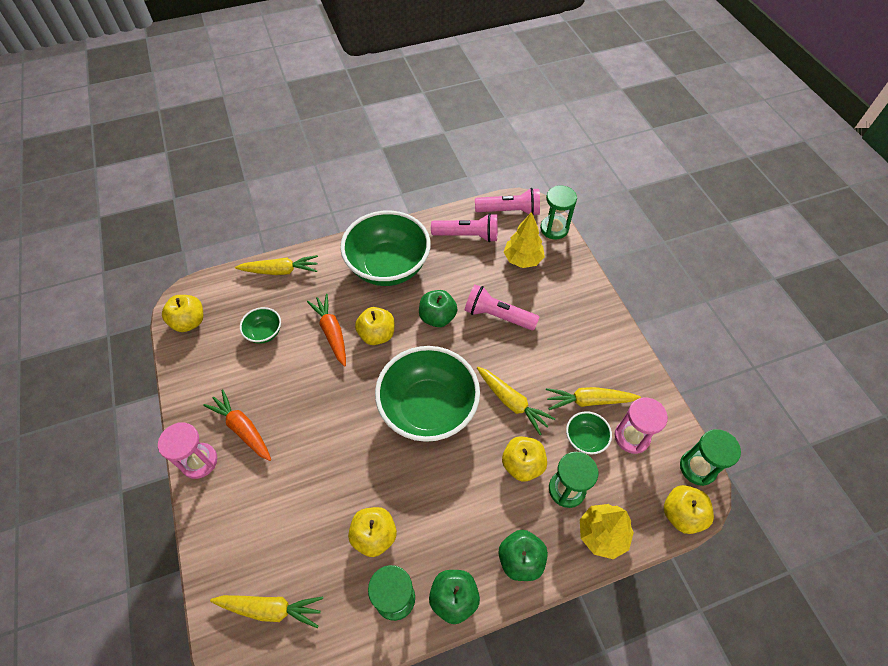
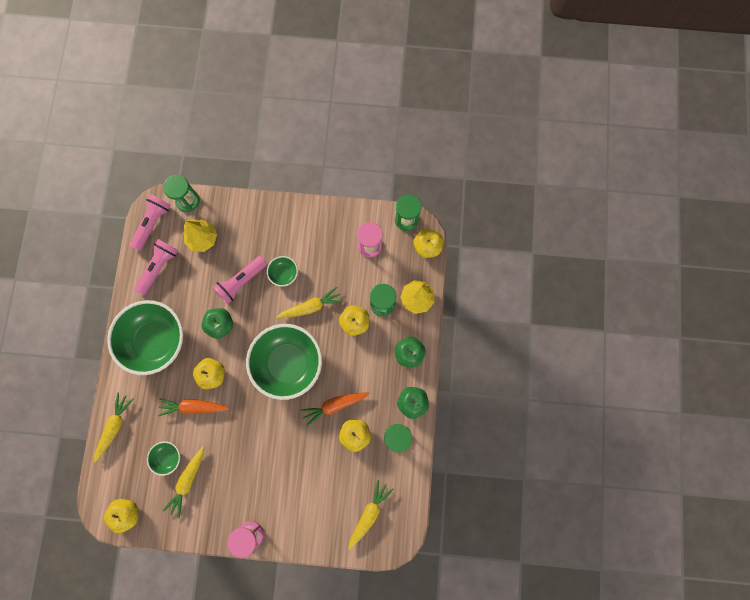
camera: 65 degrees left, 20 degrees up
(242, 428) = (240, 497): orange carrot -> orange carrot (334, 405)
(585, 439) = (357, 275): green bowl -> green bowl (284, 274)
(589, 401) = (334, 257): yellow carrot -> yellow carrot (188, 481)

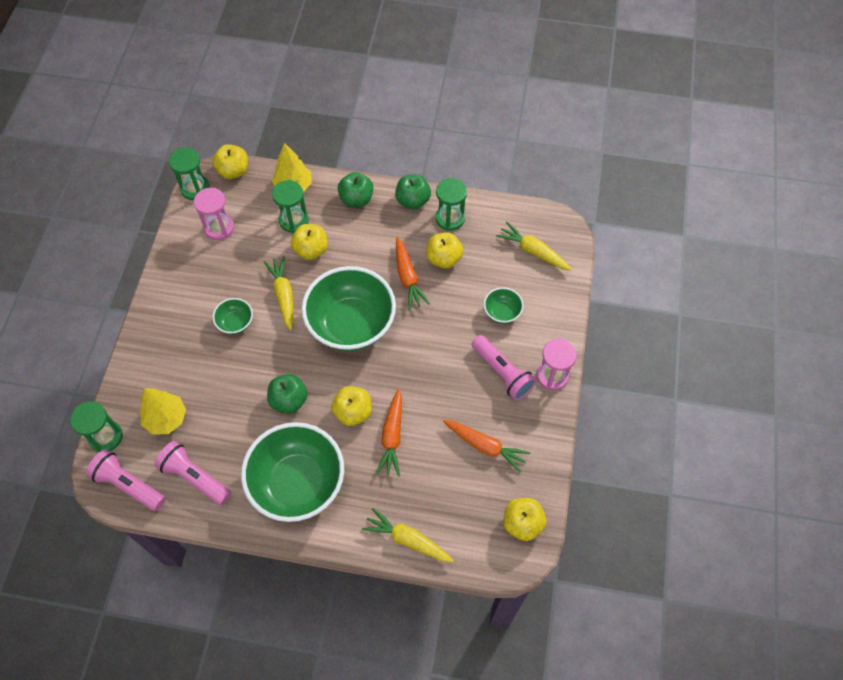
camera: 85 degrees left, 15 degrees down
(167, 457) = (454, 470): green bowl -> green bowl (502, 312)
(188, 481) = (485, 446): yellow carrot -> orange carrot
(241, 282) = (236, 373): pink flashlight -> pink flashlight (502, 373)

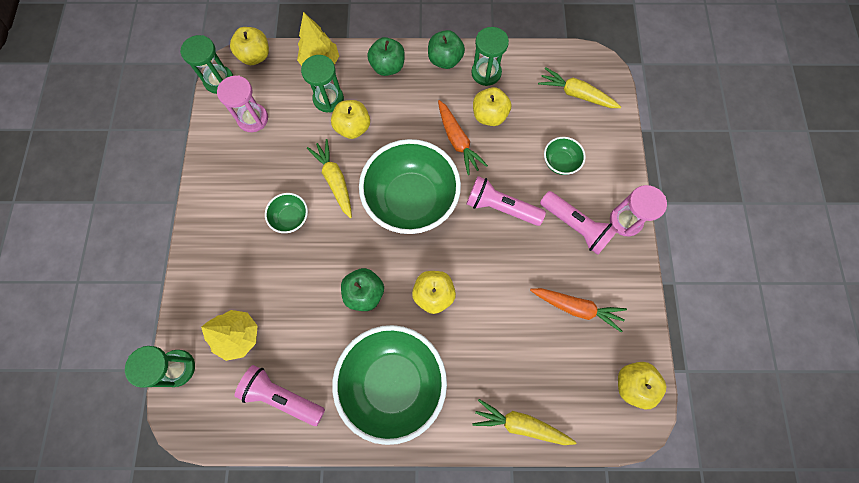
camera: 10 degrees left, 10 degrees up
(128, 485) = (212, 418): pink flashlight -> pink flashlight (500, 207)
(392, 437) = (479, 314): orange carrot -> none

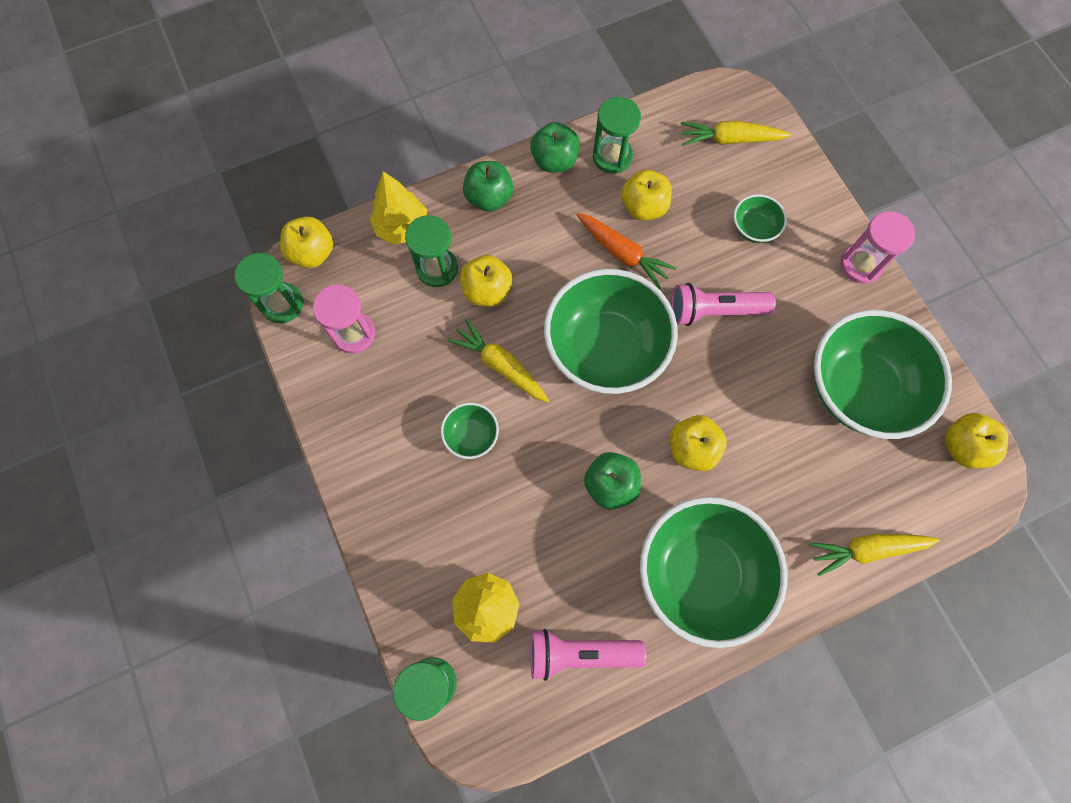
camera: 25 degrees left, 0 degrees up
(575, 226) = (809, 296): pink flashlight -> none
(576, 308) = (859, 389): orange carrot -> green bowl

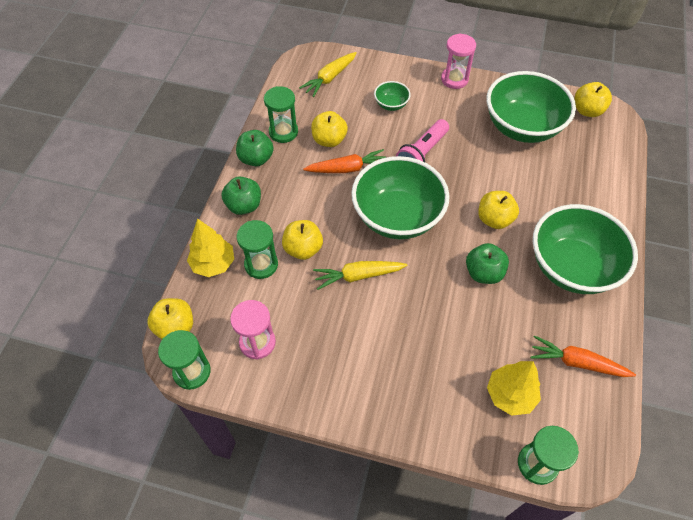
camera: 50 degrees left, 15 degrees down
(471, 436) = (390, 324): green bowl -> none
(580, 653) = (577, 362): pink flashlight -> orange carrot
(867, 550) = (613, 185): yellow carrot -> none

